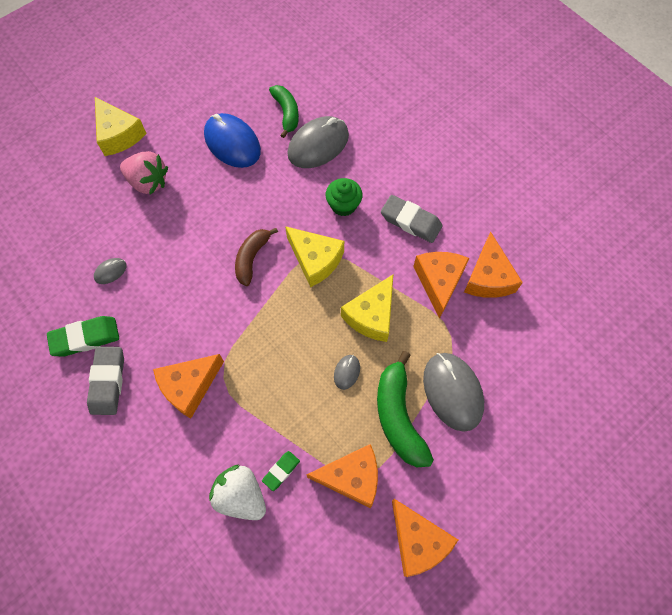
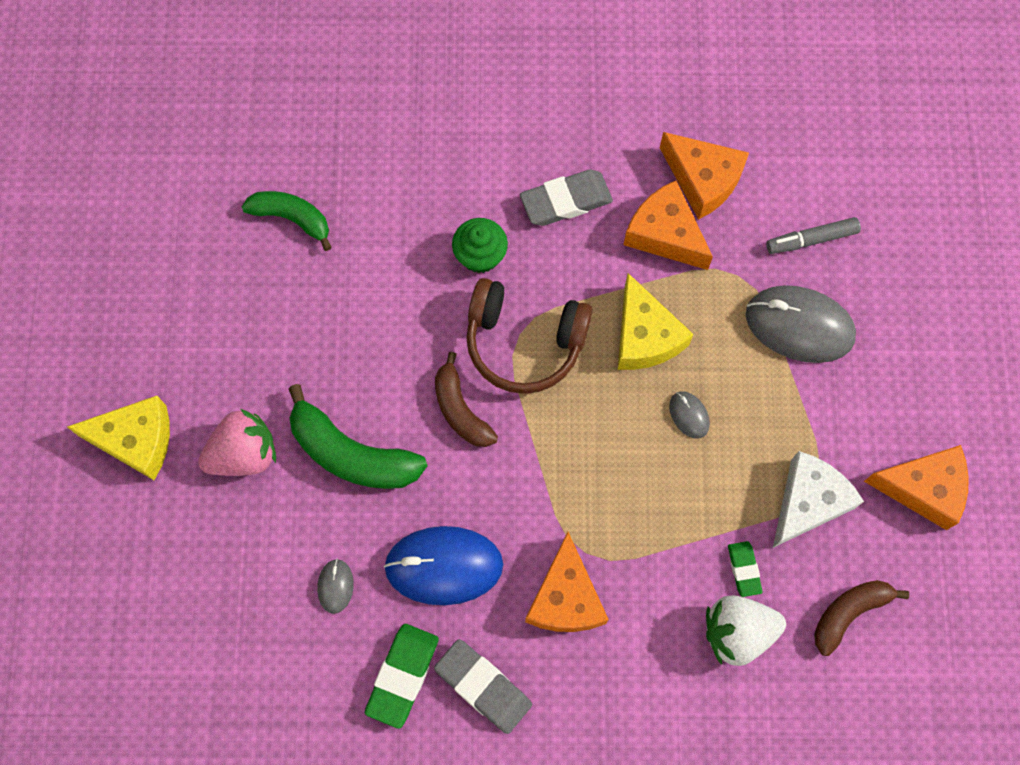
camera: 50 degrees left, 5 degrees up
(232, 143) = (277, 313): blue mouse -> blue mouse (444, 566)
(303, 554) = (849, 613): none -> brown banana
(315, 260) = (524, 342): yellow cheese -> brown headphones
(318, 145) = (372, 218): grey mouse -> none
(351, 477) = (808, 502): orange cheese -> white cheese
(398, 416) = (781, 402): green banana -> green banana (352, 454)
(510, 359) = (811, 239): none -> grey marker

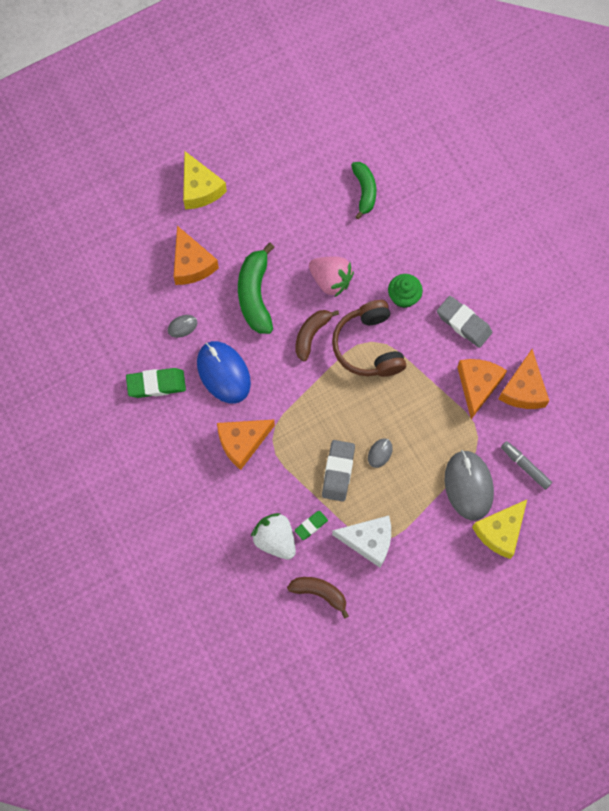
camera: 60 degrees right, 0 degrees up
(244, 454) = (224, 243): pink strawberry -> pink strawberry (330, 280)
(483, 687) = (173, 426): grey eraser -> grey eraser (338, 472)
(644, 336) = (410, 406): yellow cheese -> yellow cheese (500, 531)
(923, 488) = (414, 599): orange cheese -> orange cheese (191, 264)

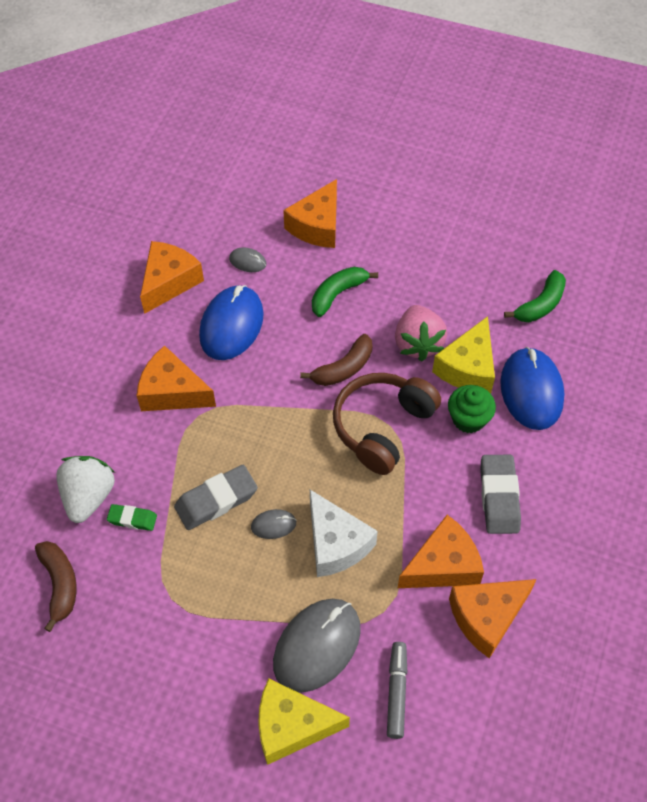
camera: 50 degrees right, 15 degrees down
(156, 384) = (169, 282): green eraser -> orange cheese
(200, 188) = (397, 181): yellow cheese -> yellow cheese (468, 367)
(255, 295) = (338, 294): green banana -> green banana, size x0.66
(311, 335) = (343, 368): brown banana -> brown banana turned 150 degrees clockwise
(368, 541) = (161, 589): white cheese -> white cheese (335, 543)
(415, 248) = (531, 391): none -> blue mouse

